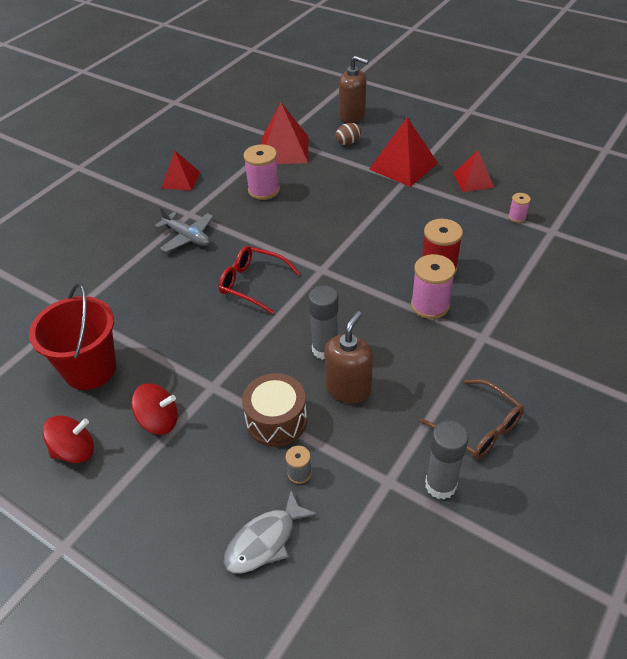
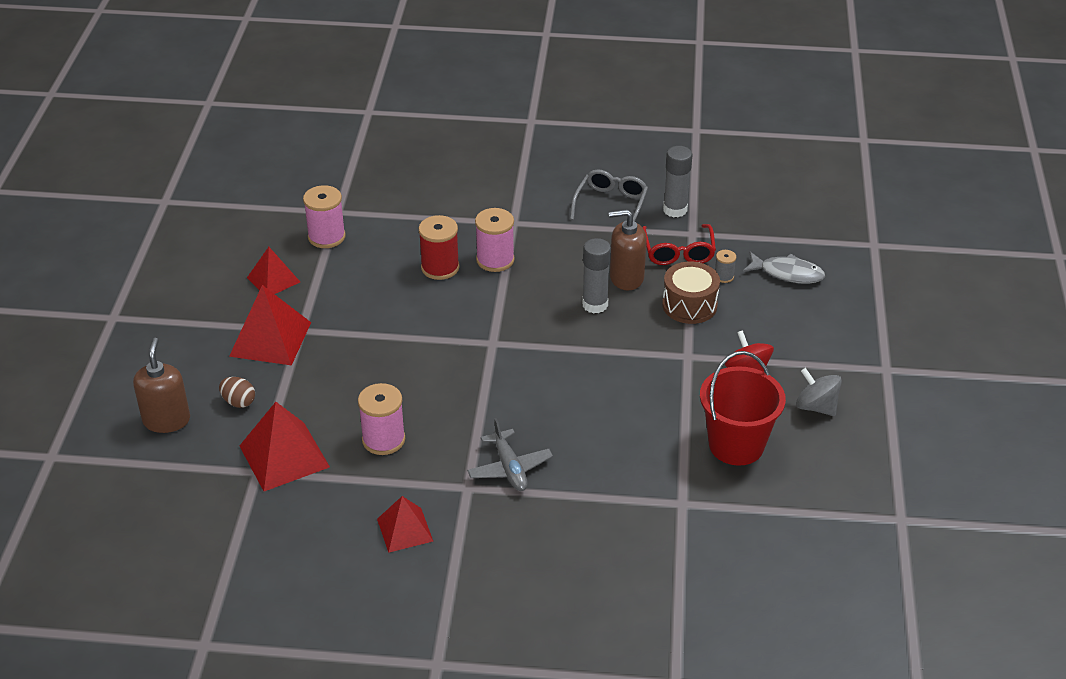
camera: 120 degrees left, 5 degrees down
(75, 451) = (816, 407): red spinning top -> grey spinning top
(187, 237) = (509, 468): grey plane -> grey plane turned 150 degrees clockwise
(252, 283) = (546, 383): red glasses -> red glasses (678, 252)
(478, 428) = (611, 204): brown glasses -> grey glasses
(517, 217) = (326, 237): pink spool -> pink spool, size x1.93

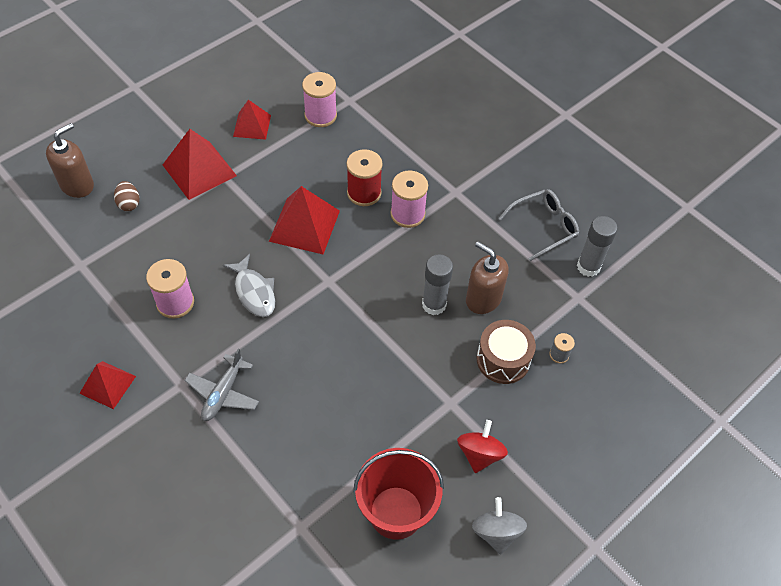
camera: 40 degrees right, 15 degrees up
(284, 456) = (107, 266): red pyramid -> red pyramid (304, 226)
(678, 252) = (548, 306): red glasses -> none
(787, 273) = (614, 391): grey fish -> grey fish (254, 292)

